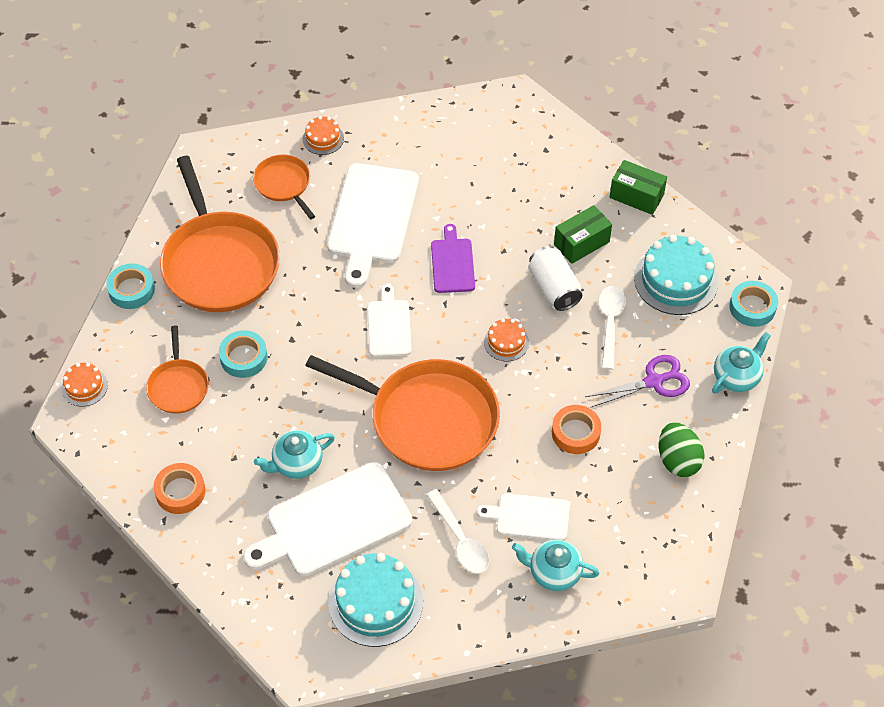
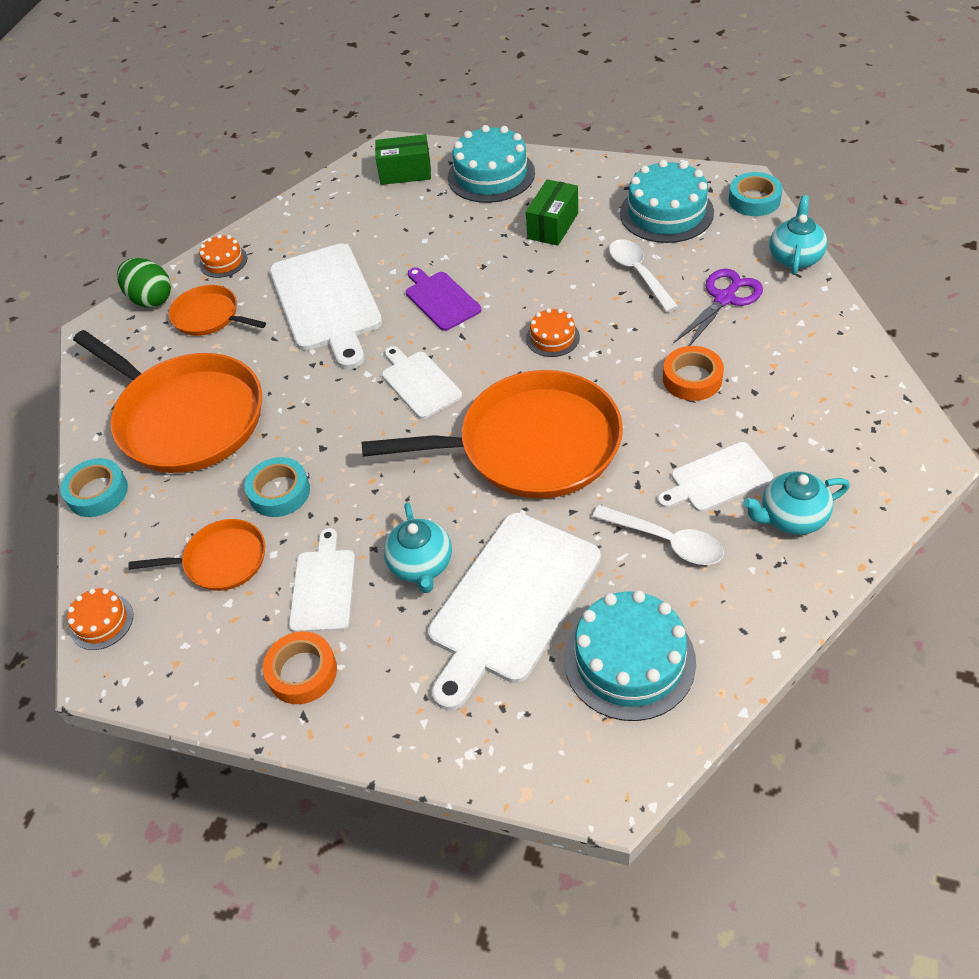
camera: 25 degrees left, 5 degrees down
(178, 386) = (221, 560): orange pan -> orange pan turned 60 degrees counterclockwise
(228, 442) = (323, 587): none -> white cutting board
(297, 463) = (421, 565): turquoise teapot -> turquoise teapot turned 45 degrees counterclockwise
(554, 288) = (559, 272): white can -> none
(572, 167) = (491, 175): none -> turquoise cake
(636, 196) = (570, 169): green box -> green box (405, 173)
(678, 460) = (811, 351): green egg -> green egg (151, 299)

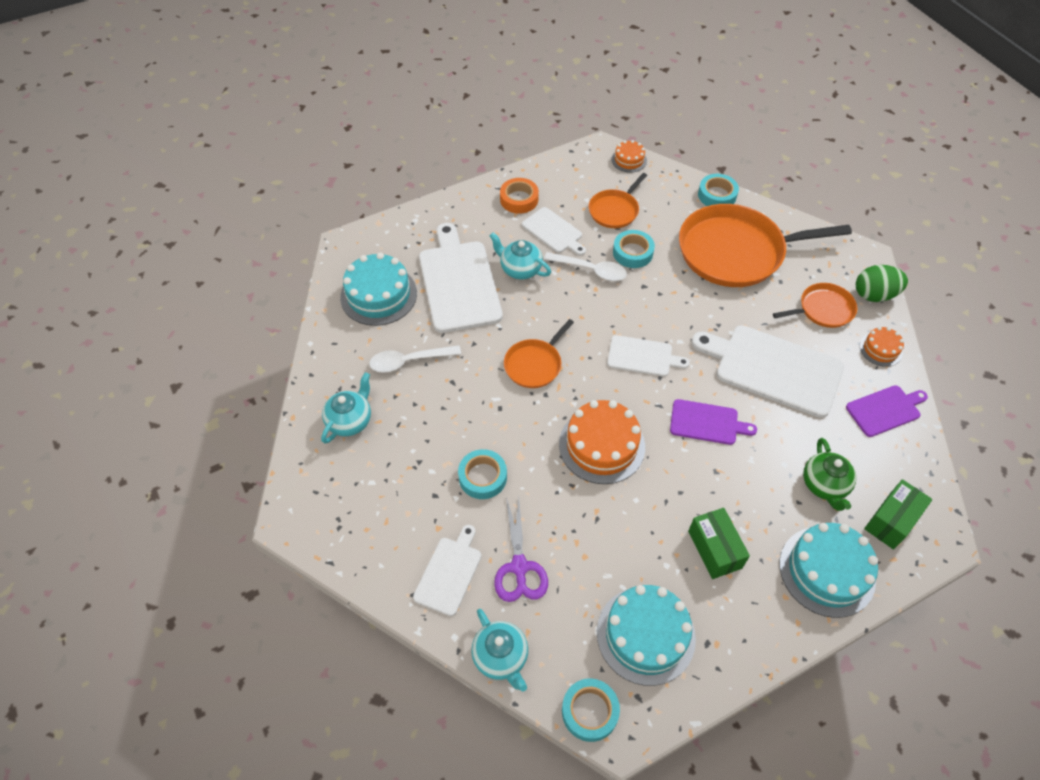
camera: 130 degrees right, 5 degrees up
(296, 225) = (885, 410): none -> purple cutting board
(417, 213) = (824, 485): none -> green teapot
(531, 445) = (535, 364): orange pan -> orange pan, size x0.50
(552, 338) = (602, 445): orange cake -> orange cake, size x1.91
(639, 274) = (602, 546): white spoon -> white spoon (590, 270)
(692, 379) = (483, 477): orange tape -> turquoise tape
(717, 478) = (410, 416): white cutting board -> white cutting board (449, 573)

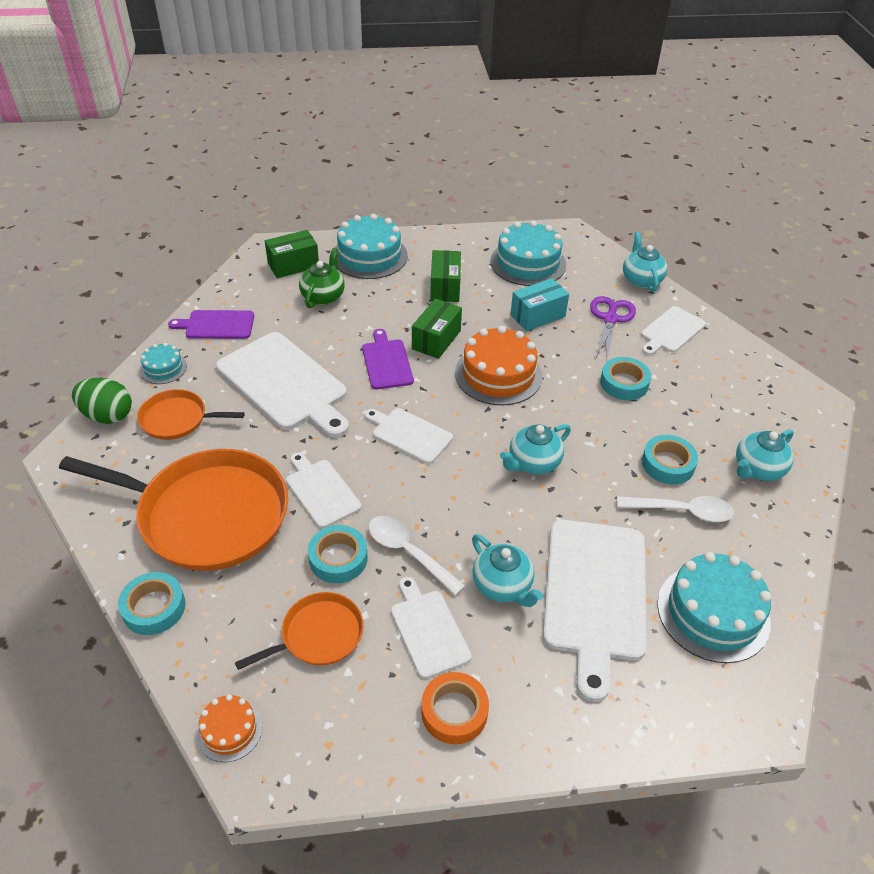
camera: 160 degrees left, 10 degrees down
(535, 364) = (533, 463): orange pan -> turquoise teapot
(589, 711) = (586, 243): turquoise tape -> turquoise tape (667, 464)
(597, 541) = (537, 316): none -> turquoise box
(675, 291) = (321, 491): none -> white cutting board
(680, 467) = (436, 340): none -> green box
(707, 423) = (387, 362): purple cutting board -> purple cutting board turned 45 degrees clockwise
(880, 349) = (163, 368): orange cake -> turquoise cake

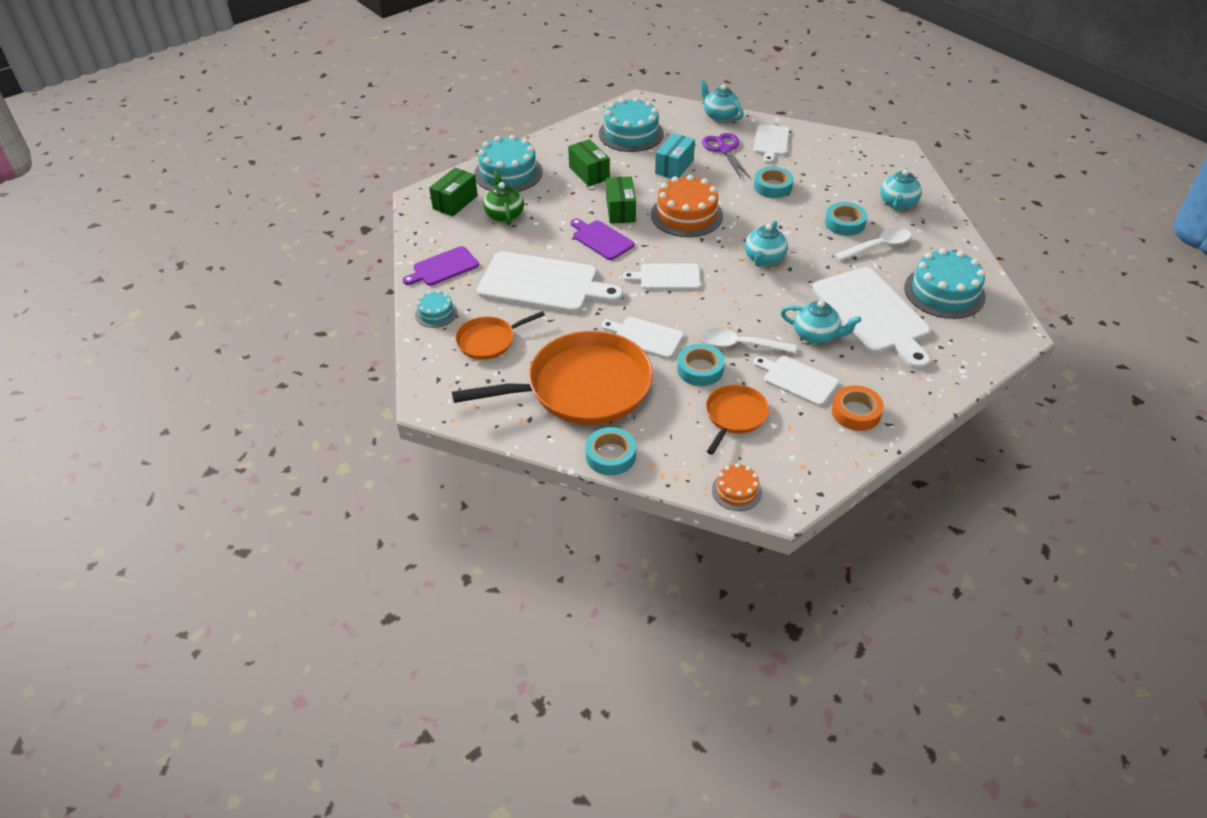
camera: 30 degrees left, 0 degrees up
(107, 416) = (431, 362): green egg -> none

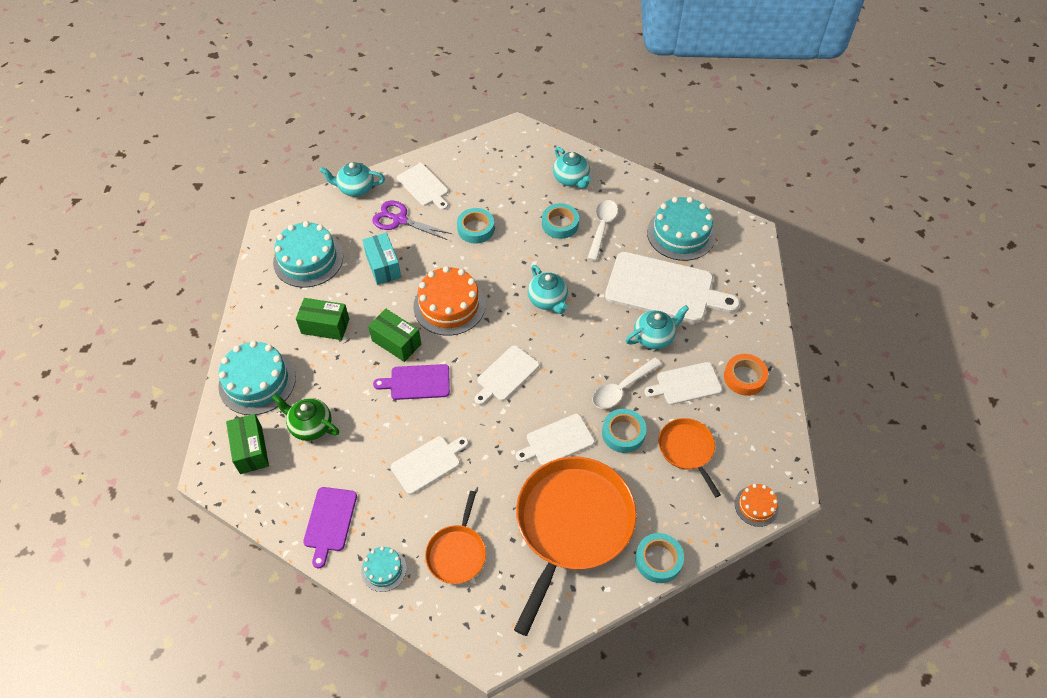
camera: 50 degrees left, 10 degrees up
(543, 284) = (428, 463): white cutting board -> white cutting board, size x0.55

